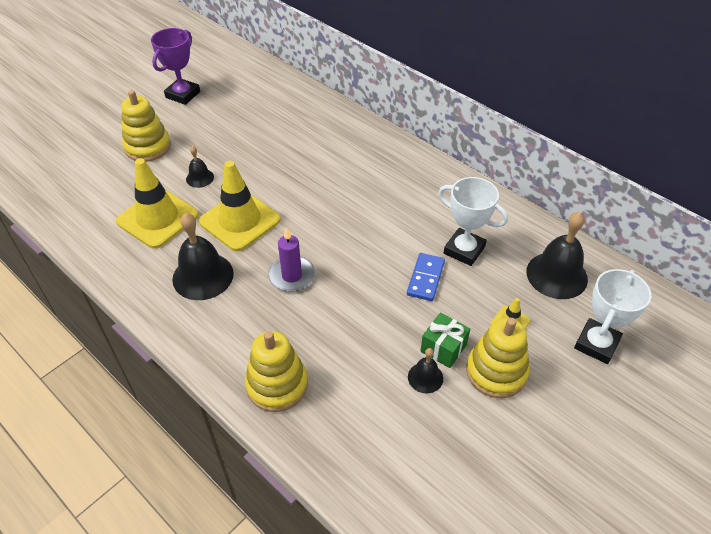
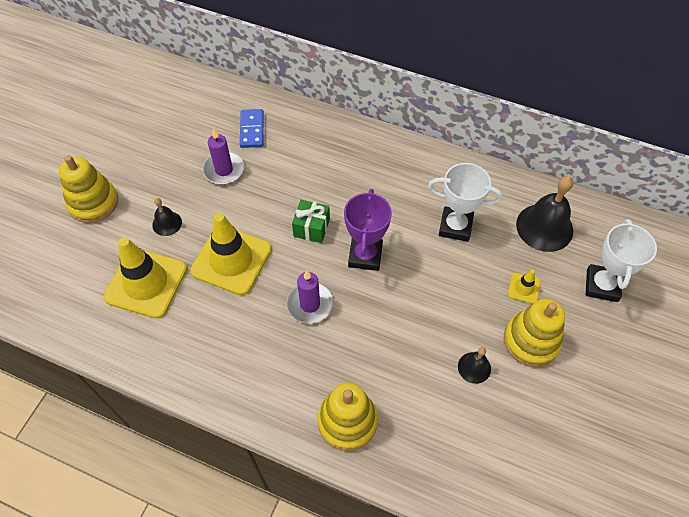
camera: 20 degrees left, 10 degrees up
(183, 94) = (100, 128): purple trophy -> purple trophy (365, 256)
(203, 276) = (223, 332): black bell -> none
(270, 150) = (224, 170): none -> purple candle
(425, 278) = (433, 267): blue domino -> blue domino (252, 130)
(443, 348) = (477, 333): green gift -> green gift (311, 228)

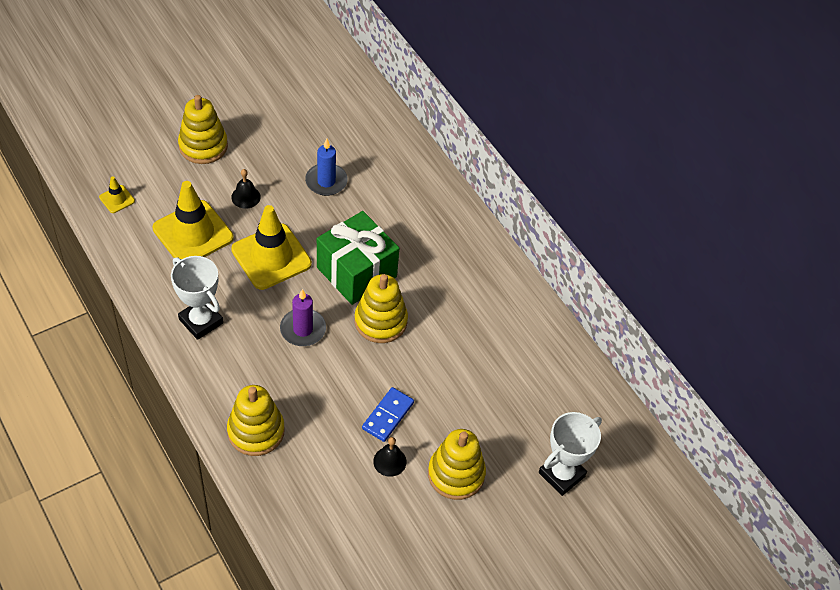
camera: 30 degrees right, 5 degrees down
(224, 170) = (326, 181): purple candle -> blue candle
(252, 130) = (378, 162): blue domino -> blue domino (387, 416)
(311, 228) = (356, 272): green gift -> green gift, size x1.93
(365, 256) = (380, 321): purple trophy -> yellow stacking toy
(455, 226) = (479, 347): white trophy -> white trophy (201, 321)
(524, 288) = (490, 432): yellow traffic cone -> yellow traffic cone (117, 199)
(544, 227) = (558, 397): black bell -> none

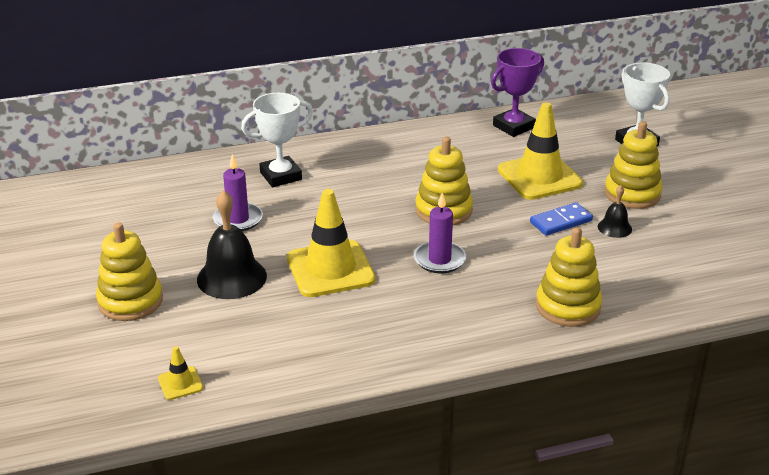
camera: 70 degrees left, 20 degrees down
(193, 233) = (269, 323): yellow traffic cone -> yellow traffic cone (539, 177)
(201, 321) = (406, 330): white trophy -> white trophy (280, 176)
(246, 197) = (231, 277): black bell -> black bell, size x1.92
(326, 181) = (238, 219): blue candle -> purple candle
(356, 272) = (374, 216): green gift -> none
(387, 416) = (561, 222): blue domino -> blue domino turned 75 degrees counterclockwise
(555, 359) = (513, 126): none -> purple trophy

